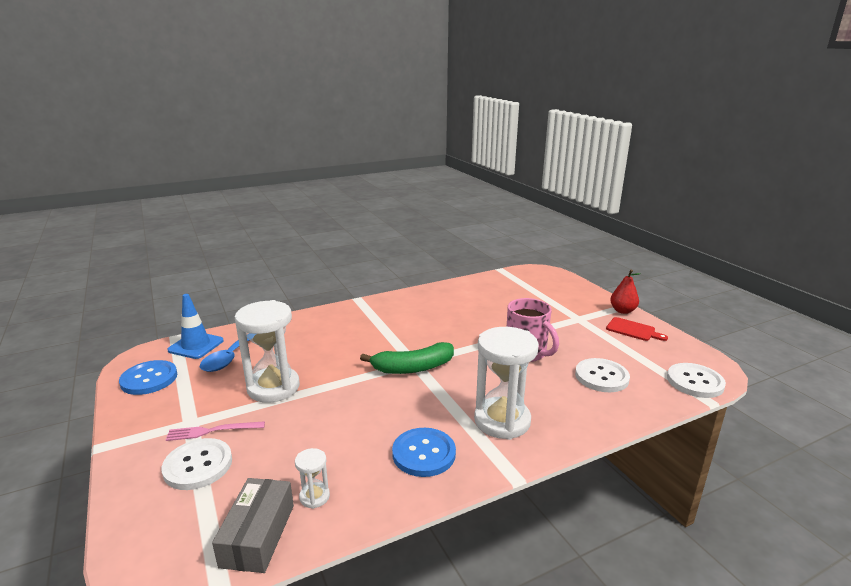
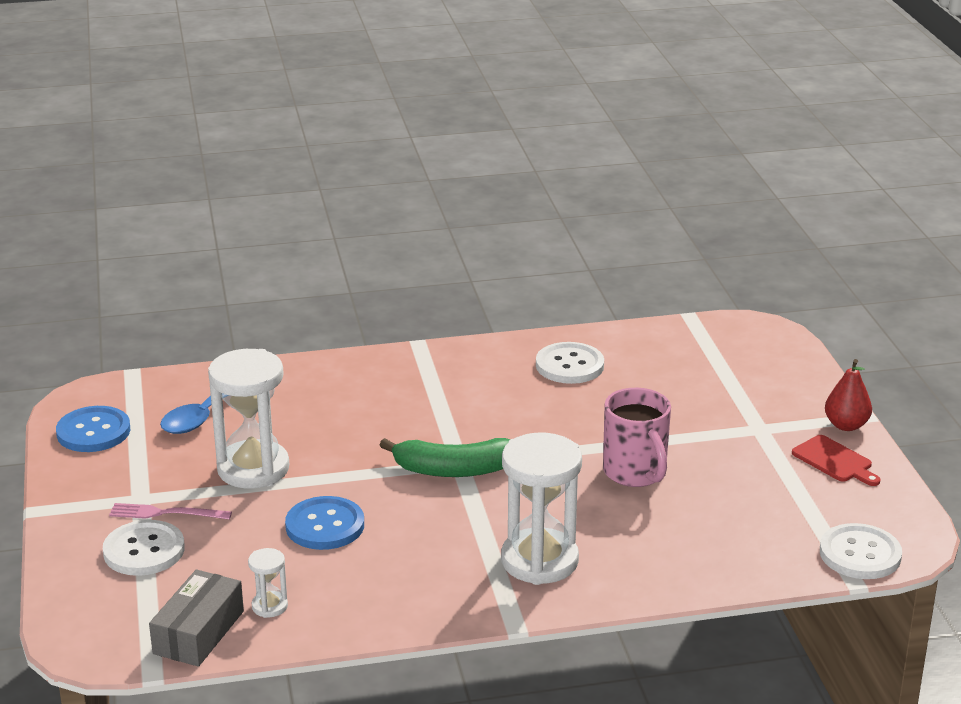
camera: 15 degrees right, 5 degrees up
(196, 345) = (159, 390): blue traffic cone -> none
(424, 453) = (417, 582): blue button -> blue button (325, 526)
(601, 377) = (723, 525): white button -> white button (569, 365)

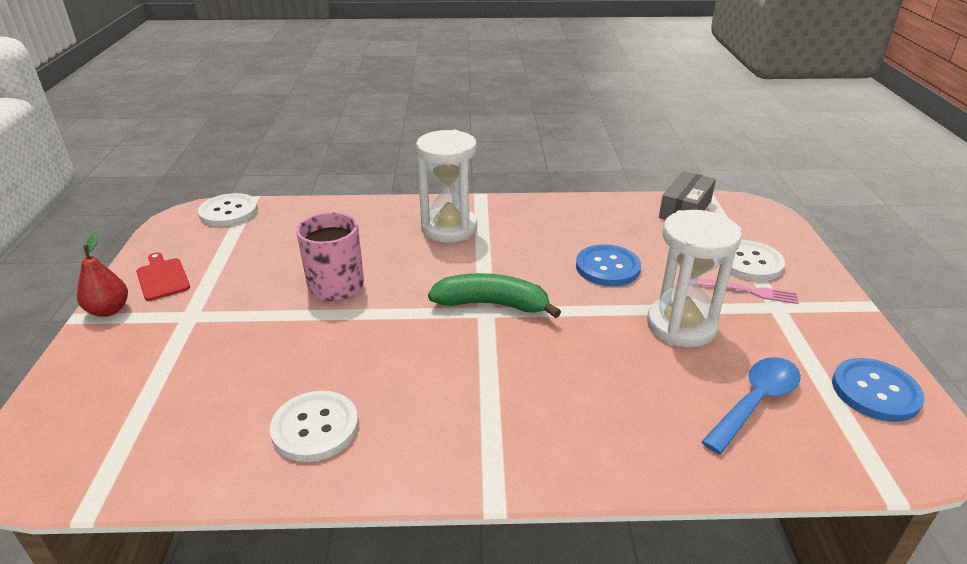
camera: 170 degrees left, 5 degrees up
(269, 606) = (641, 219): white hourglass -> none

